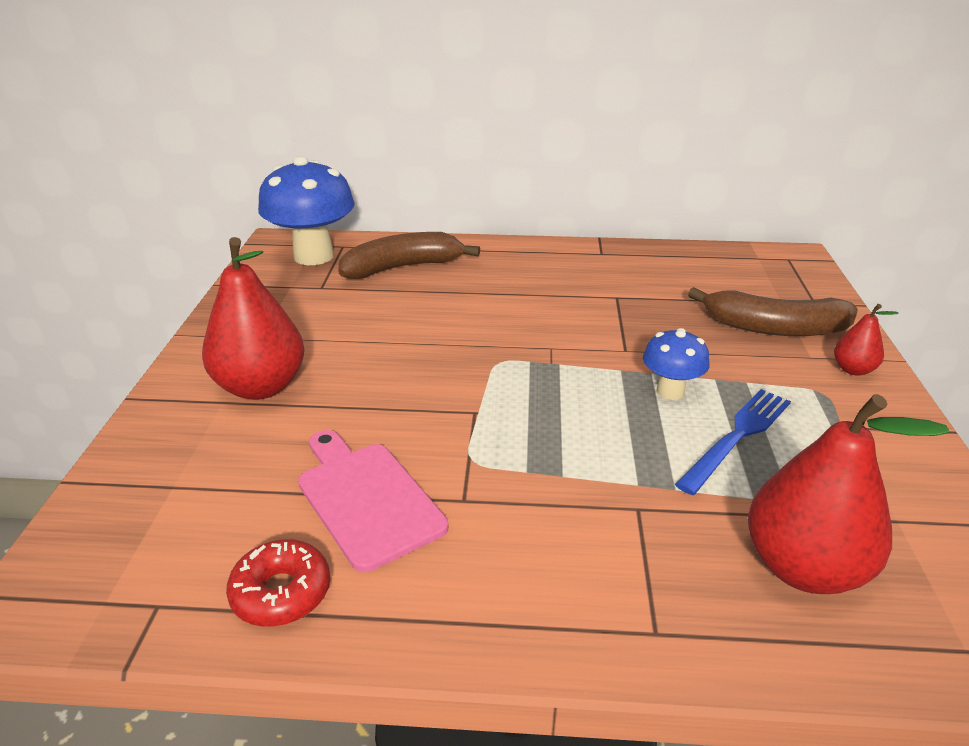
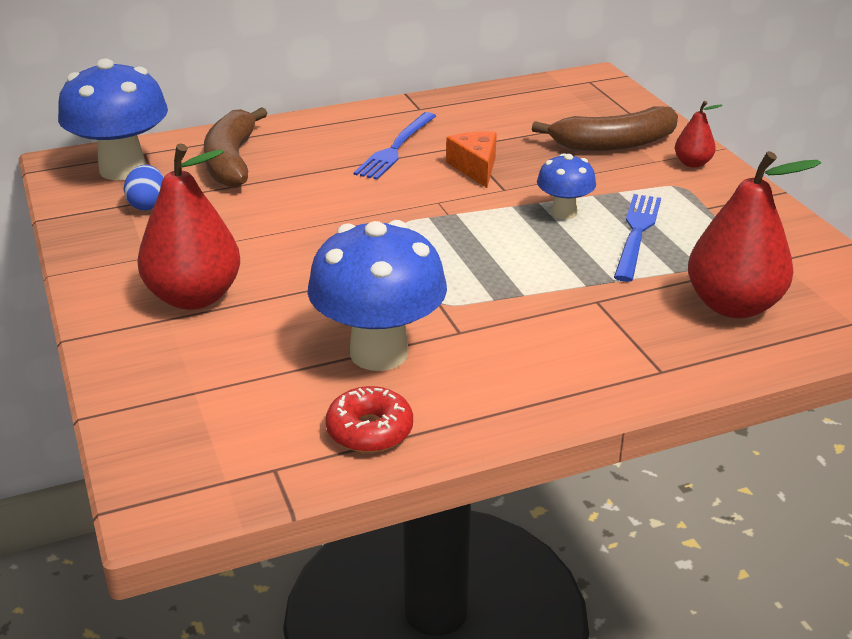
camera: 25 degrees left, 0 degrees up
(304, 291) = (148, 205): none -> blue egg
(366, 499) = (379, 353): pink cutting board -> blue mushroom
(403, 267) = (232, 161): brown banana -> brown banana turned 45 degrees counterclockwise
(551, 286) = (395, 148): none -> blue fork
(612, 321) = (475, 168): none -> orange cheese

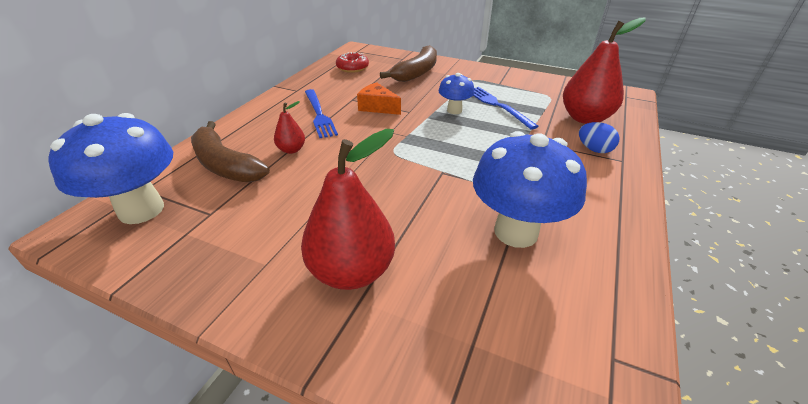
camera: 45 degrees left, 5 degrees up
(148, 205) = (205, 225): blue egg -> blue egg (594, 149)
(369, 430) = (600, 284): red donut -> red donut (352, 68)
(692, 163) = (460, 69): red pear -> red pear (291, 150)

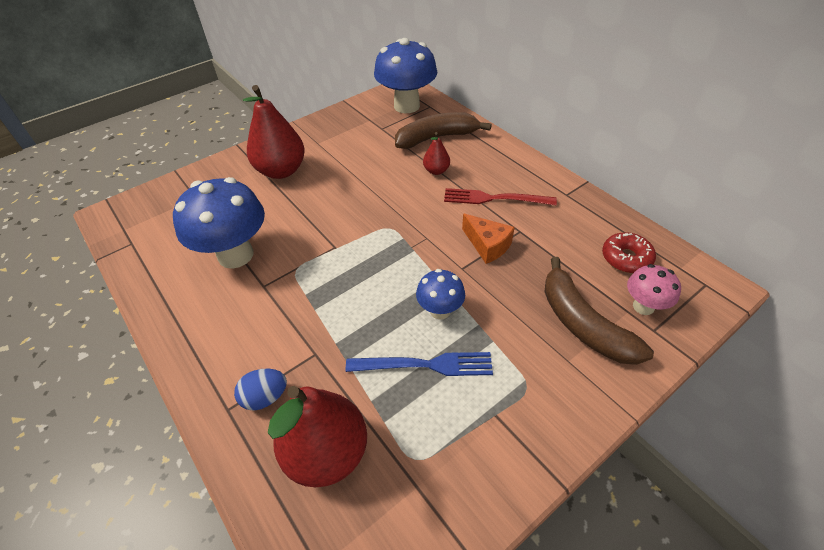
camera: 120 degrees right, 10 degrees up
(319, 114) = (494, 198): blue fork -> red fork
(377, 107) = (487, 245): orange cheese -> orange cheese turned 75 degrees clockwise
(388, 61) = (643, 306): none -> pink mushroom

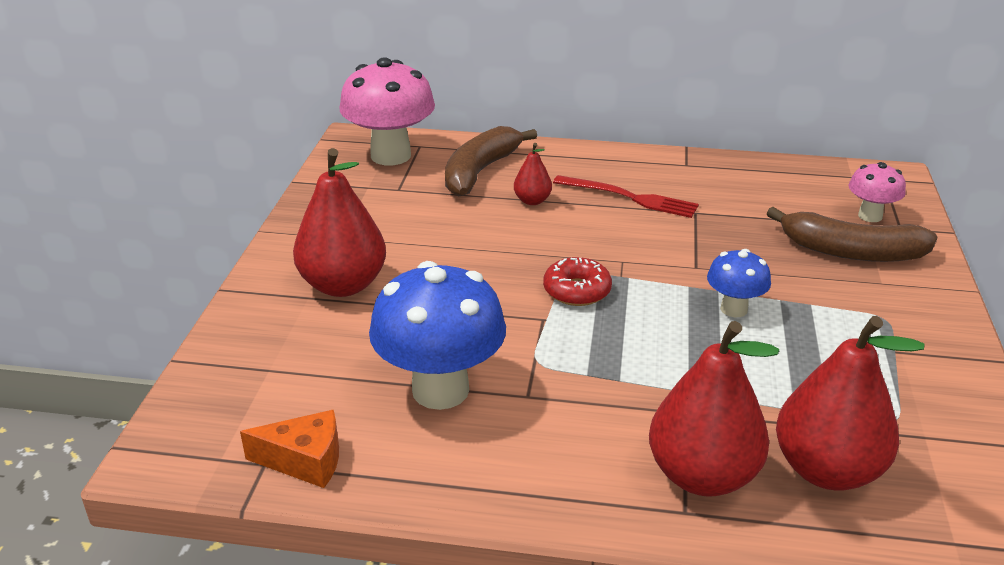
camera: 45 degrees left, 15 degrees down
(265, 397) = (702, 475): blue egg -> red pear
(406, 106) = (390, 156): blue mushroom -> pink mushroom
(425, 365) = (791, 355): blue fork -> none
(487, 245) = (687, 237): orange cheese -> orange cheese (305, 461)
(494, 198) = (630, 197): red fork -> red fork turned 120 degrees counterclockwise
(626, 258) = (807, 189): red donut -> red donut (577, 291)

